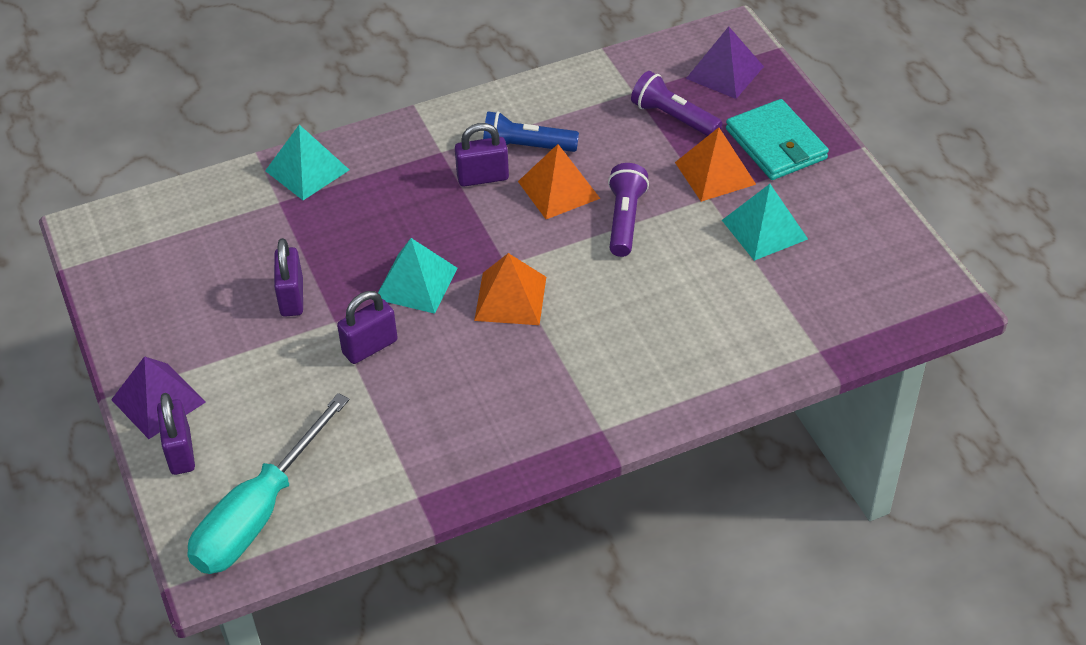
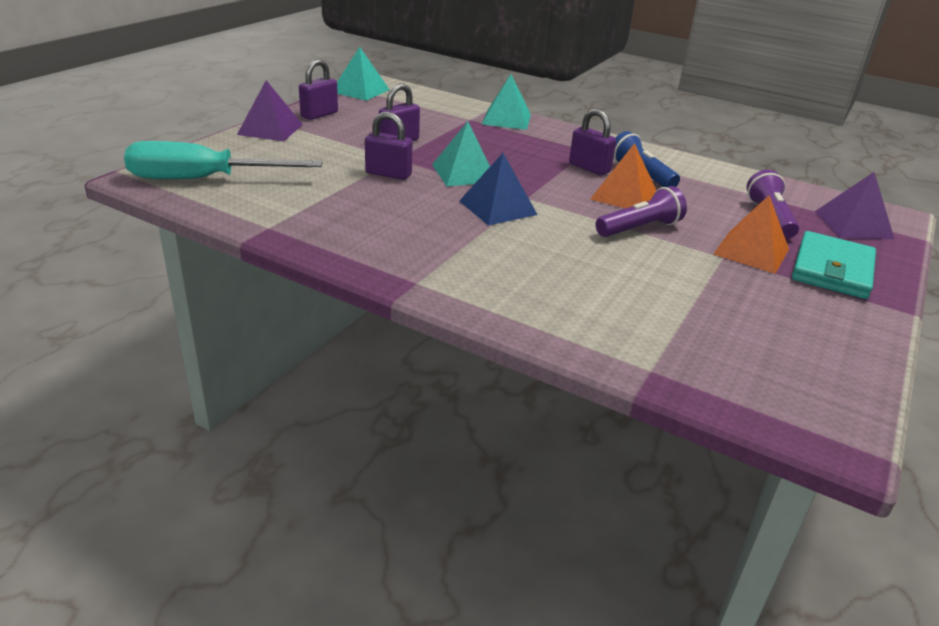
camera: 50 degrees right, 15 degrees down
(180, 452) = (234, 145): purple padlock -> purple padlock (319, 114)
(510, 298) = (497, 207): orange pyramid -> blue pyramid
(764, 229) = (736, 293): turquoise pyramid -> turquoise pyramid (360, 90)

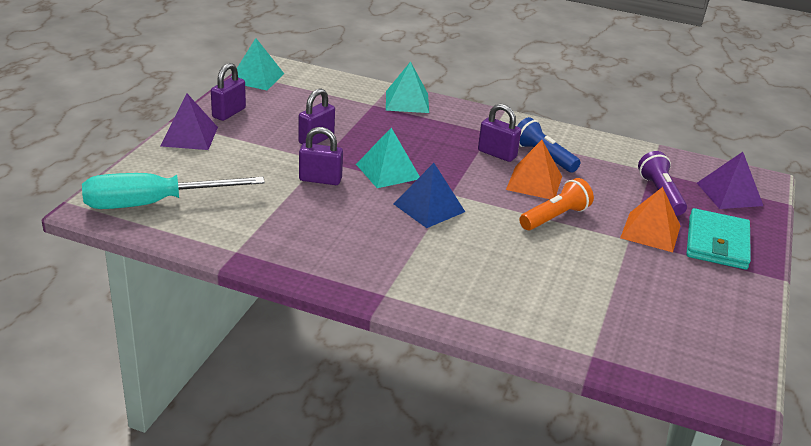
camera: 10 degrees left, 0 degrees up
(640, 228) = (555, 217): purple flashlight -> orange flashlight

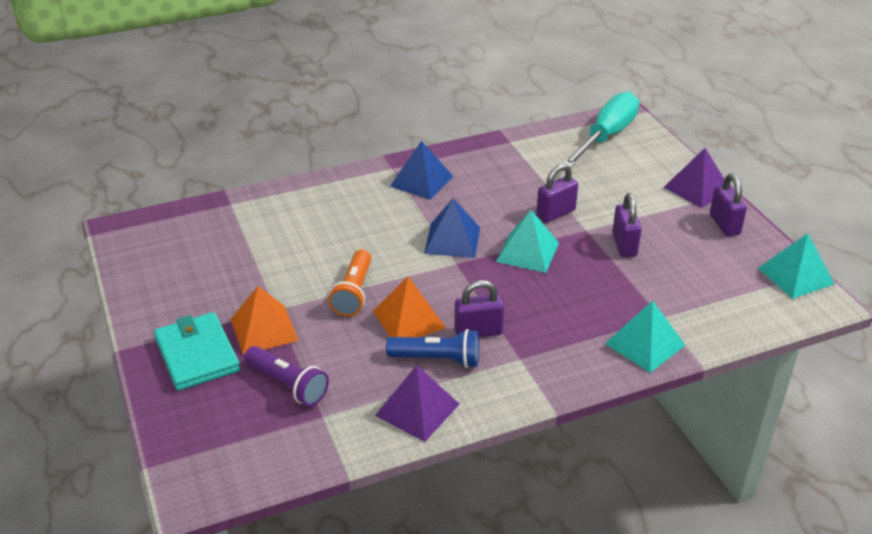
camera: 140 degrees right, 5 degrees up
(378, 265) = (421, 181): none -> blue pyramid
(729, 194) = (218, 436): purple pyramid -> purple pyramid (417, 409)

